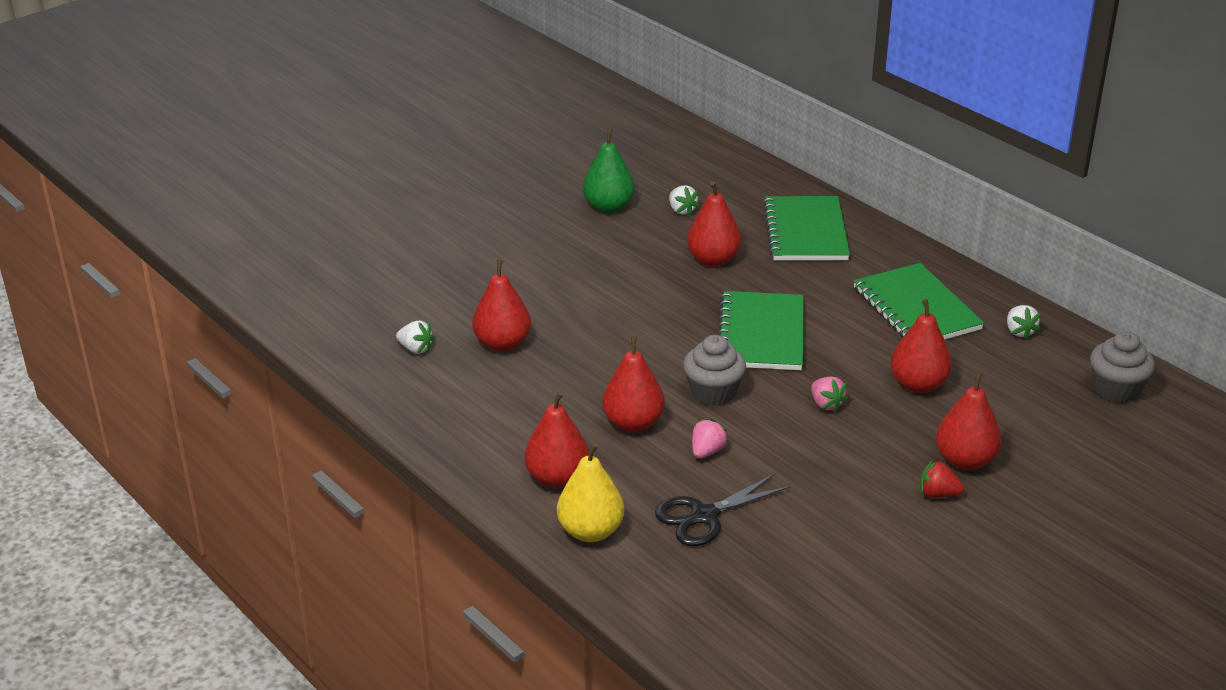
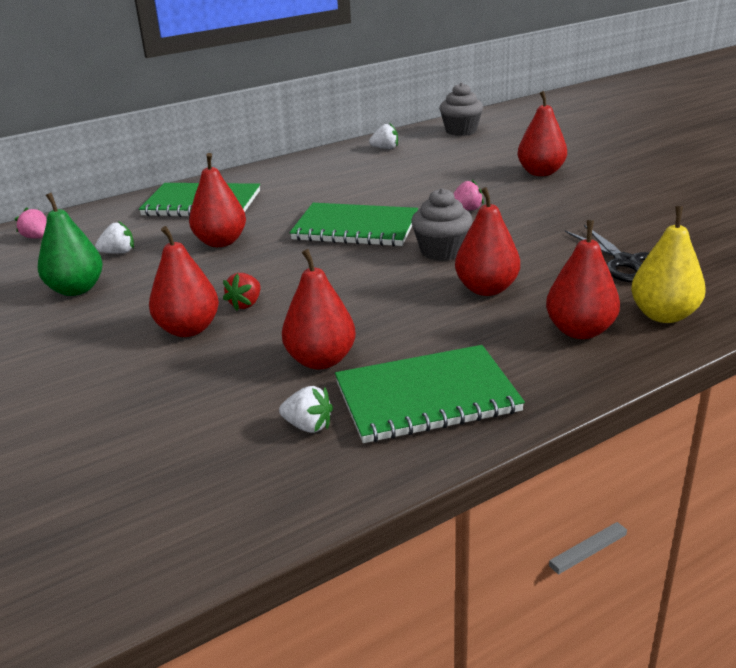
camera: 80 degrees left, 5 degrees down
(416, 349) = (308, 426): white strawberry -> white strawberry turned 75 degrees clockwise
(707, 451) = (532, 257): pink strawberry -> pink strawberry (37, 238)
(916, 308) = (342, 174): green notebook -> green notebook (426, 397)
(918, 384) = (444, 179): red pear -> red pear (188, 329)
(938, 494) = (582, 182): red strawberry -> red strawberry (246, 304)

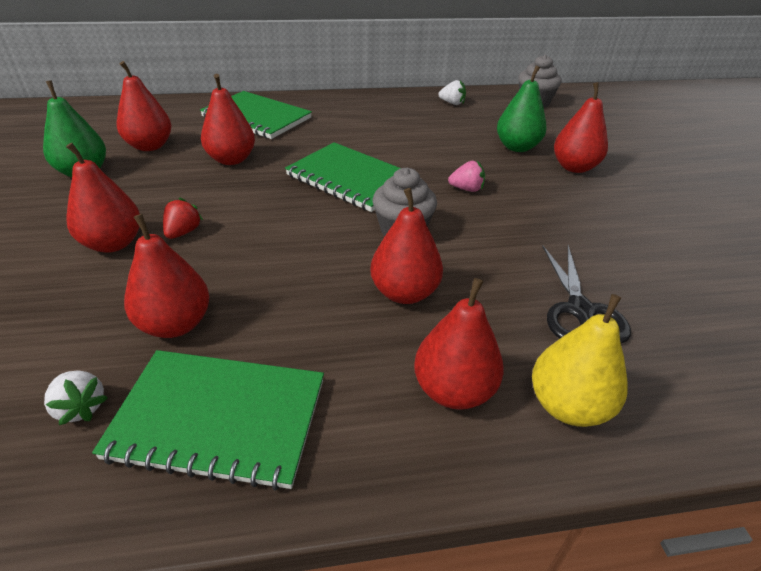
camera: 20 degrees right, 10 degrees up
(37, 238) = (113, 115): pink strawberry -> none
(118, 252) = (150, 146): white strawberry -> red pear
(246, 304) = (183, 232): red strawberry -> red strawberry turned 150 degrees clockwise
(479, 169) = (517, 147): none -> green pear

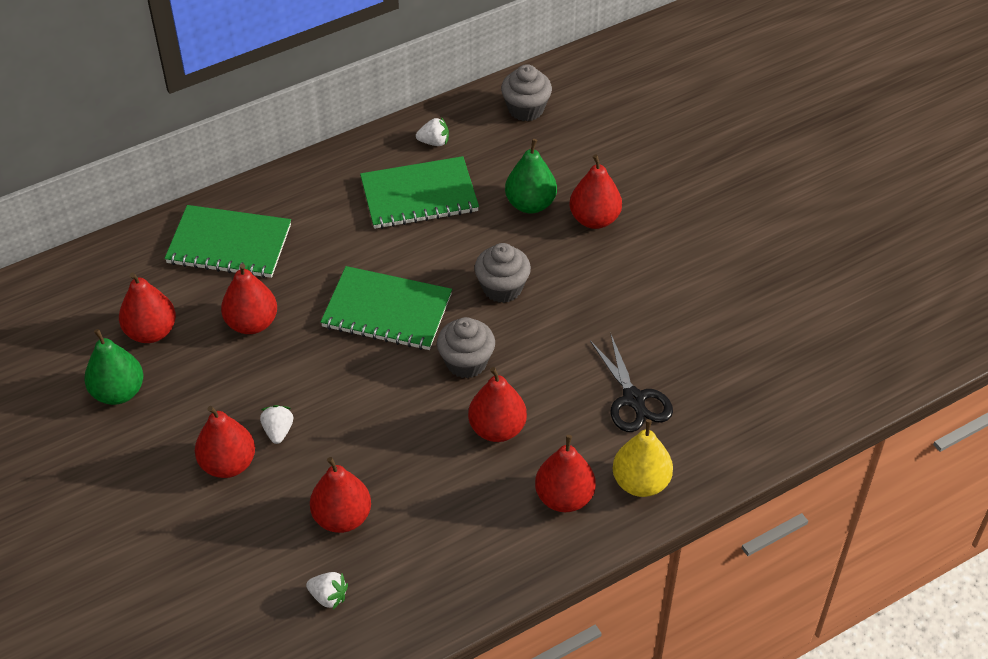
camera: 20 degrees left, 10 degrees up
(183, 232) = (278, 431): red strawberry -> white strawberry
(219, 418) = (423, 571): green notebook -> green notebook (419, 195)
(466, 189) = (502, 288): pink strawberry -> grey cupcake

